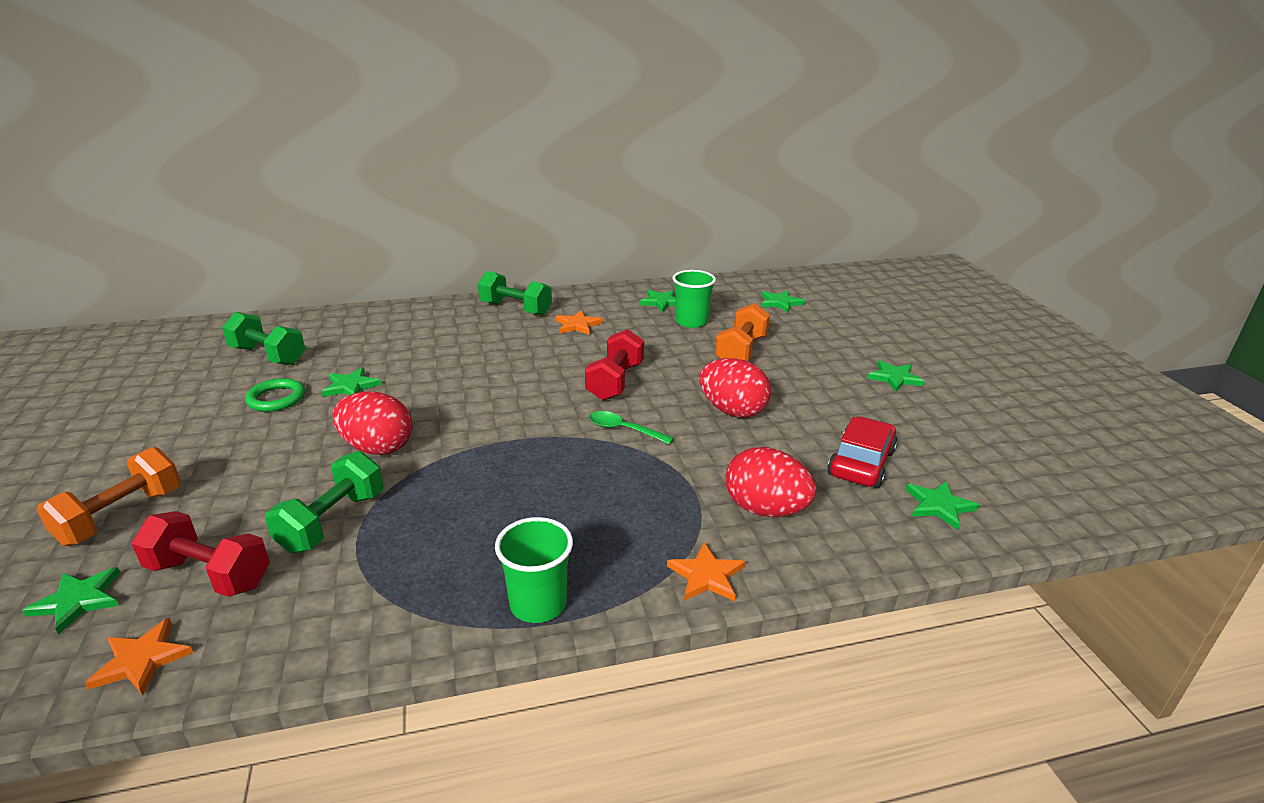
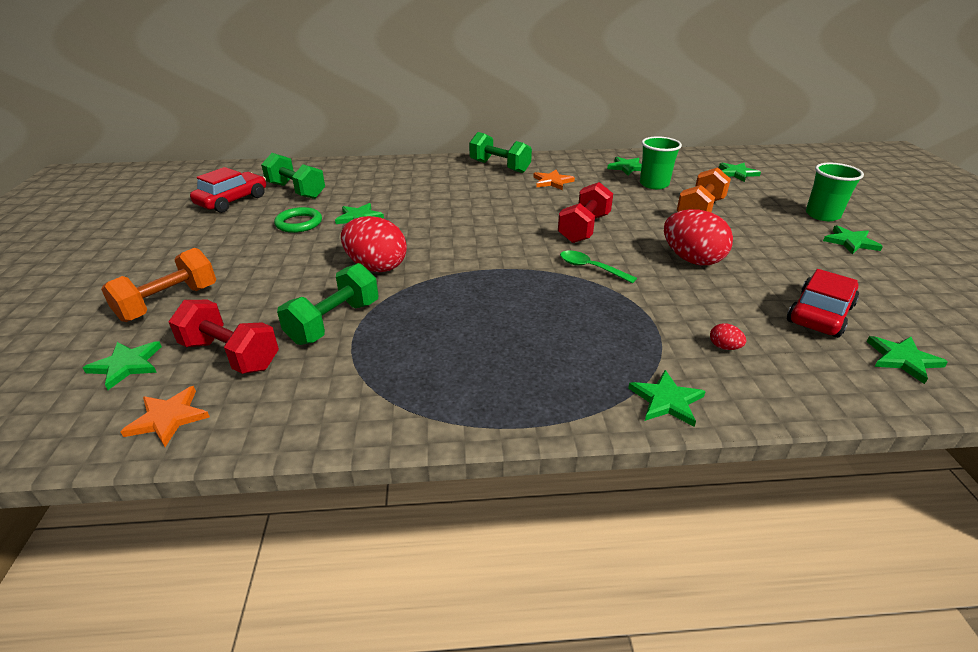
camera: 10 degrees right, 5 degrees up
(187, 374) = (232, 201): none -> red car
(538, 604) = (507, 409): green cup -> green cup (822, 215)
(706, 575) = (666, 400): orange star -> green star
(765, 509) = (724, 347): red egg -> red egg, size x0.40

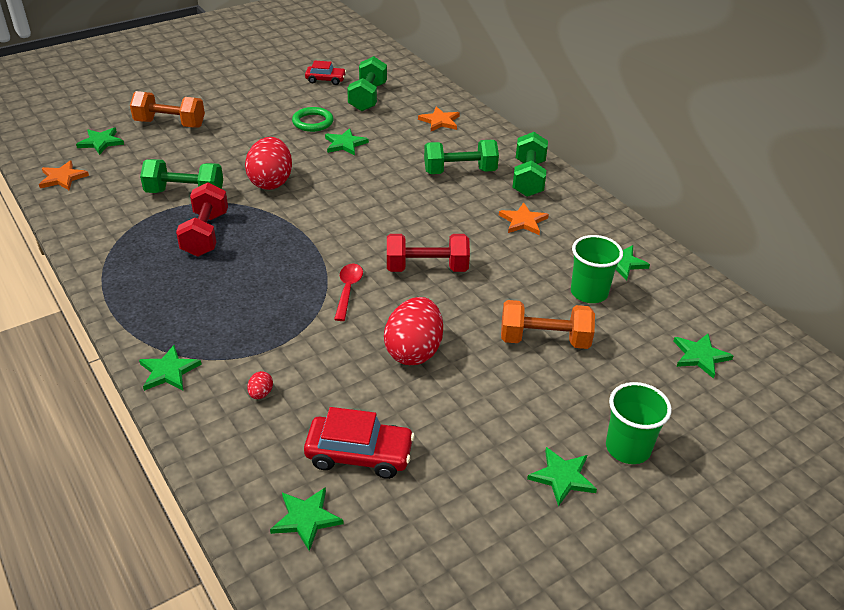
camera: 60 degrees right, 5 degrees up
(230, 355) = (128, 171): red dumbbell -> red dumbbell (205, 234)
(232, 201) = (325, 80): red car -> red car, size x0.63
(379, 174) = (440, 121): none -> orange star
(462, 185) = (460, 171): none -> green dumbbell
(590, 268) = (348, 290): green spoon -> red spoon

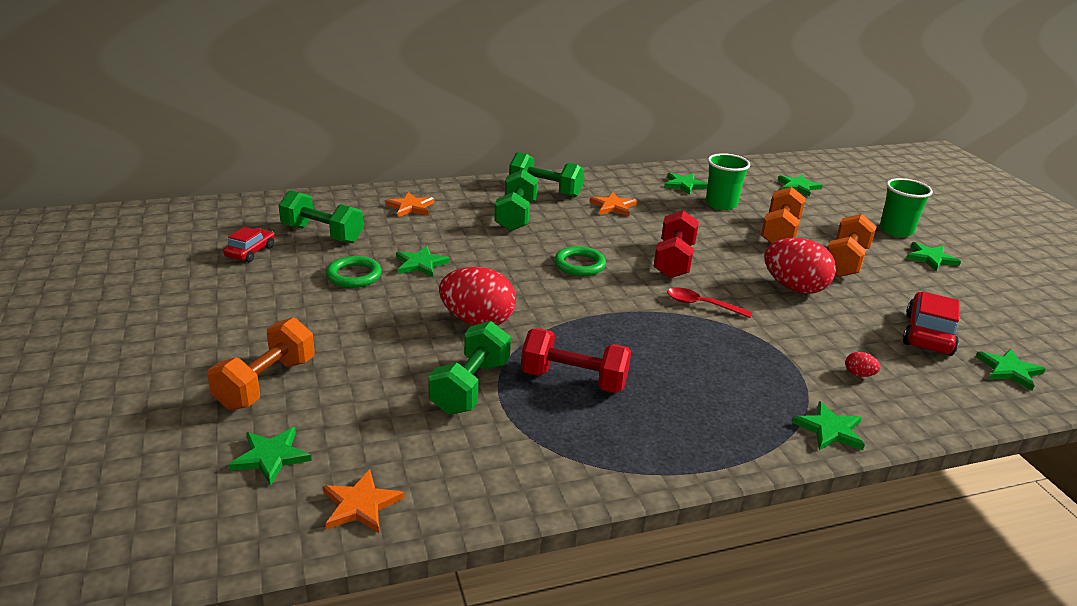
camera: 75 degrees left, 10 degrees down
(386, 216) = (579, 265): none -> green ring
(501, 394) = (845, 262): none -> orange dumbbell

